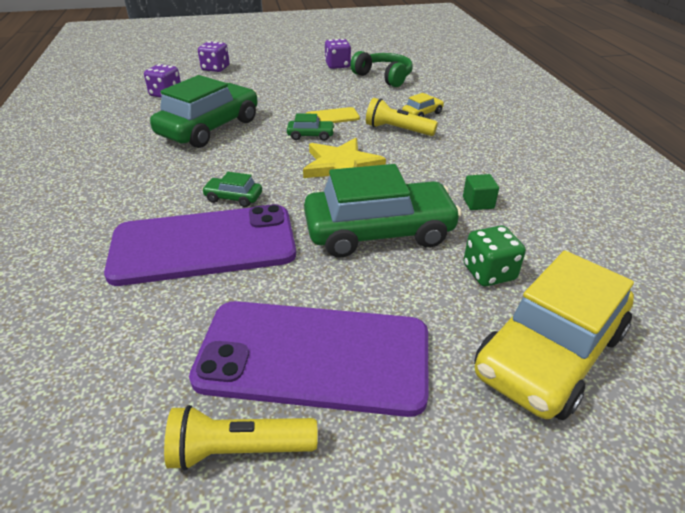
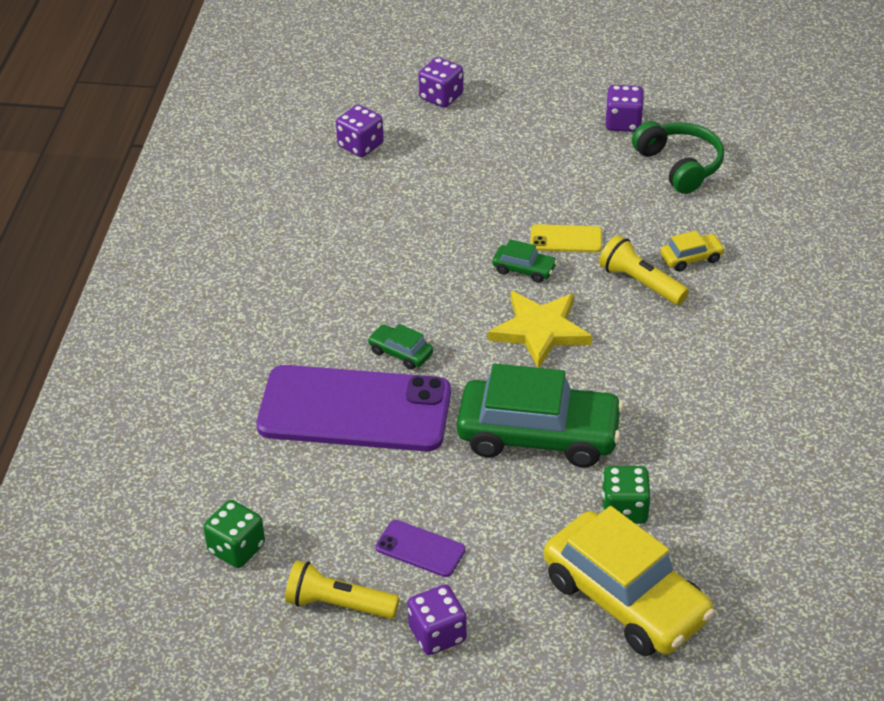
camera: 20 degrees right, 5 degrees up
(93, 411) = (236, 548): none -> green dice
(209, 128) = (402, 228): green car -> none
(314, 356) = (420, 549): purple phone -> purple phone, size x0.42
(375, 454) = (437, 634): none -> purple dice
(478, 203) = (670, 422): green cube -> none
(549, 353) = (626, 599): yellow car -> yellow car turned 105 degrees counterclockwise

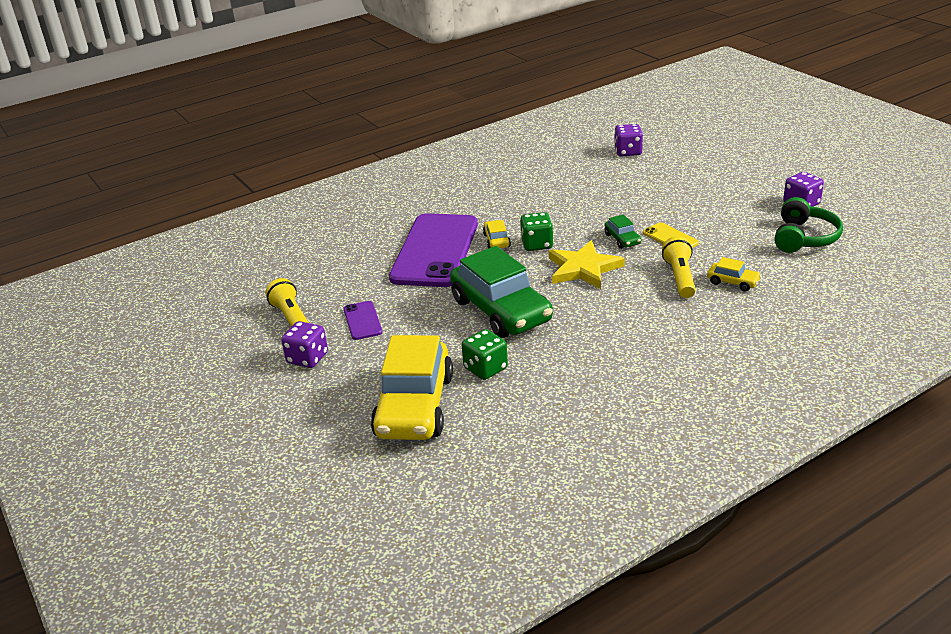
camera: 50 degrees right, 10 degrees down
(236, 548) = (294, 272): green dice -> green dice (537, 244)
(354, 410) = (435, 251): purple phone -> purple phone turned 45 degrees clockwise
(400, 353) = (496, 240): green car -> yellow car
(441, 97) = (708, 150): purple dice -> none

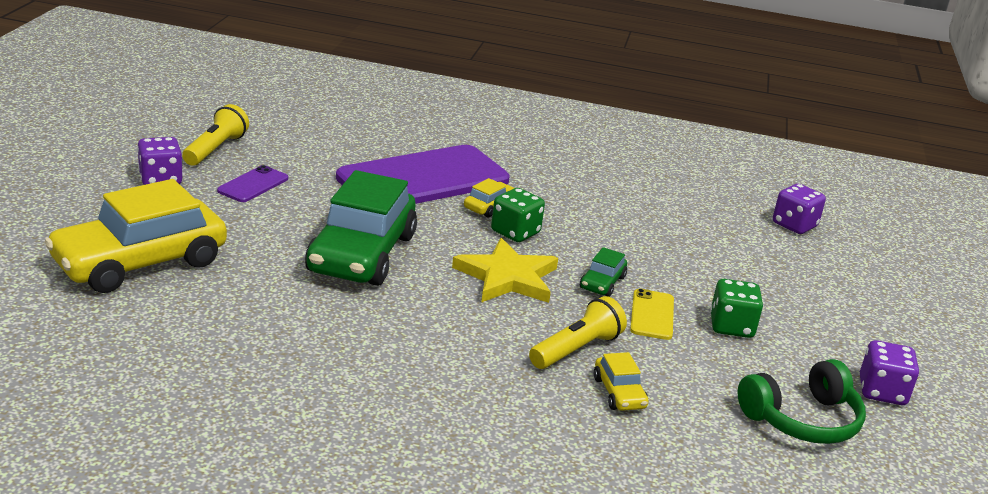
camera: 40 degrees right, 5 degrees down
(485, 368) = (246, 281): green dice -> green dice (731, 326)

